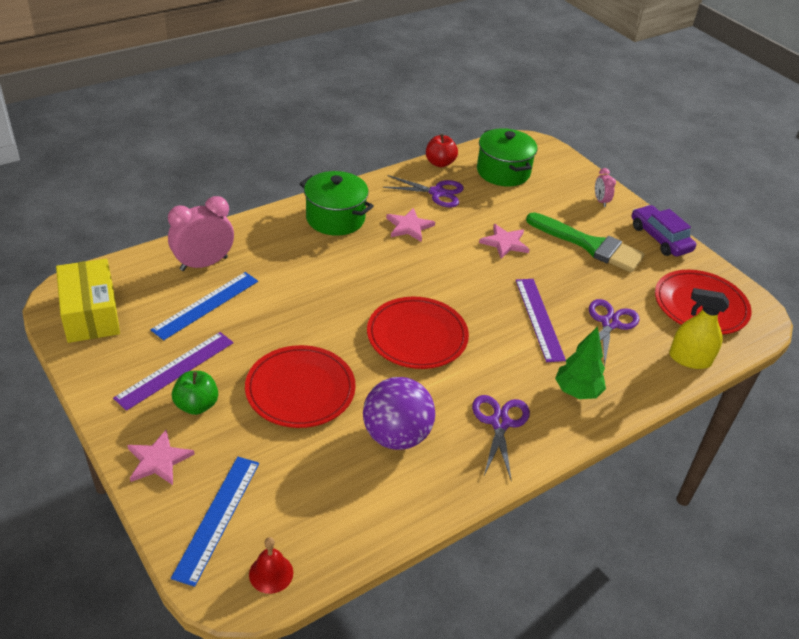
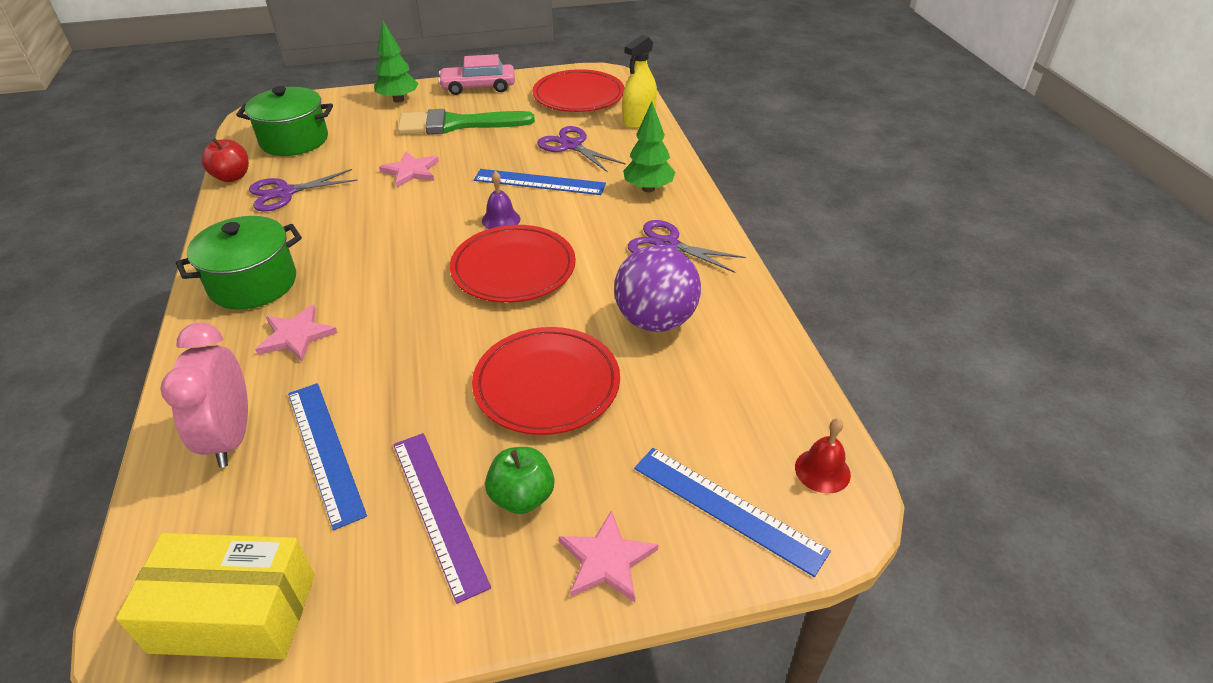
camera: 65 degrees left, 0 degrees up
(409, 226) = (325, 228): pink star -> pink star (296, 335)
(437, 193) = (284, 193): purple scissors -> purple scissors turned 150 degrees counterclockwise
(473, 311) = (501, 219): none -> purple bell
(539, 319) = (539, 182): purple ruler -> blue ruler
(589, 245) = (457, 124): green brush -> green brush turned 150 degrees counterclockwise
(600, 201) = (398, 100): pink clock -> green tree
(660, 238) = (478, 87): purple car -> pink car

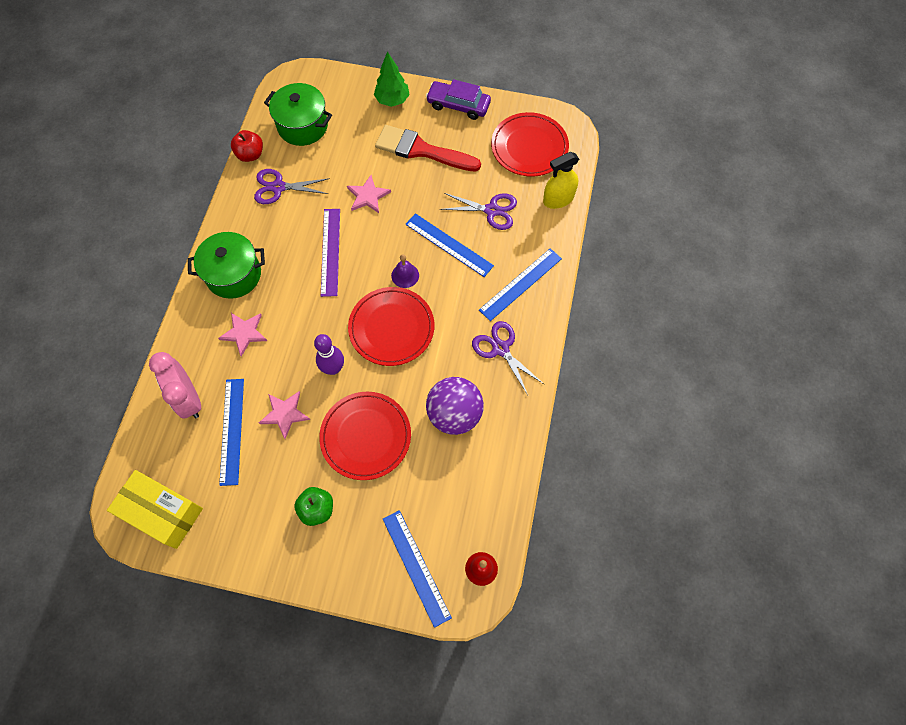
camera: 25 degrees right, 25 degrees up
(231, 437) = (189, 399): pink clock -> pink clock turned 45 degrees counterclockwise
(438, 511) = (272, 498): purple ruler -> purple ruler (330, 251)
(454, 330) = (333, 368): none -> purple bowling pin
(457, 124) = (422, 150): green brush -> red brush
(478, 87) = (458, 105): pink car -> purple car
(571, 145) = (492, 210): purple scissors -> purple scissors turned 120 degrees clockwise
(606, 560) = (339, 567): pink star -> pink star (285, 414)
(648, 189) = (520, 284): green tree -> blue ruler

